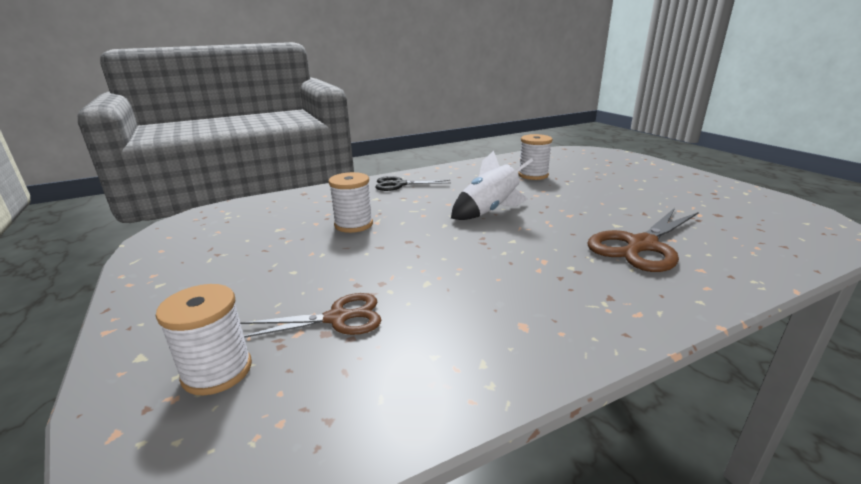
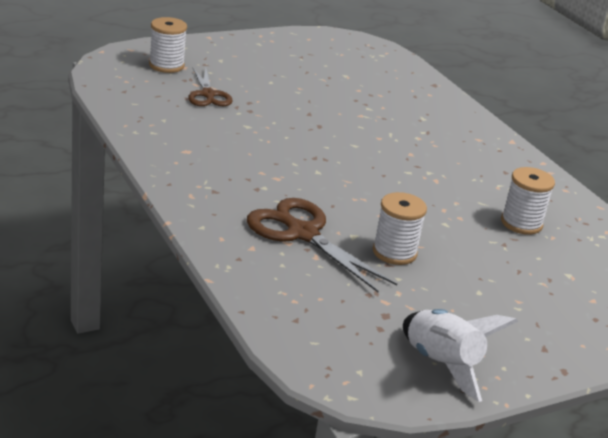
camera: 85 degrees right, 5 degrees up
(353, 225) = (354, 105): white spool -> white spool (394, 252)
(399, 184) = (468, 133): black scissors -> none
(489, 211) = (388, 172): white rocket -> white rocket (442, 364)

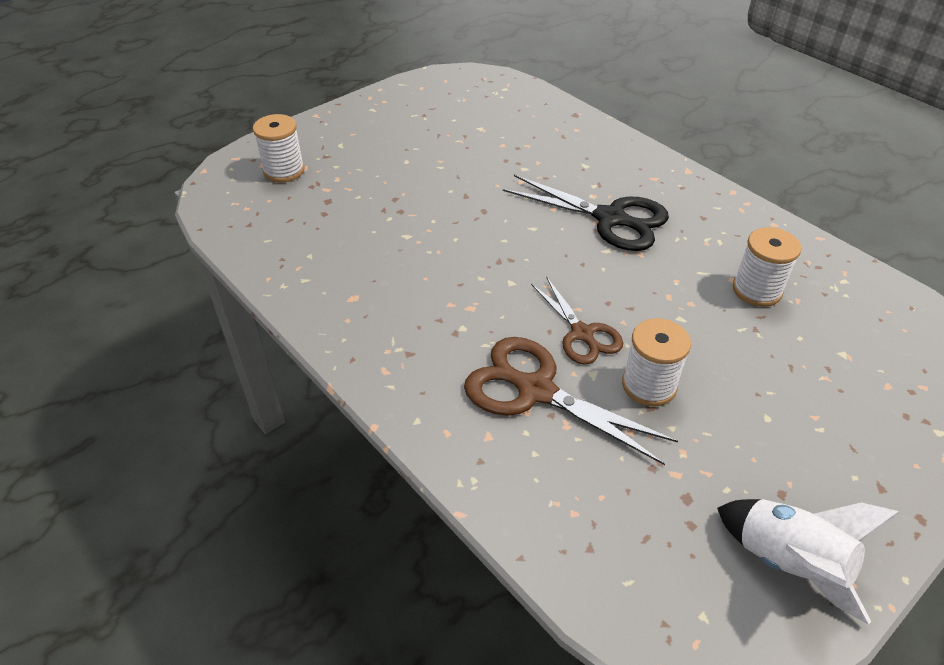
camera: 10 degrees left, 15 degrees up
(208, 95) = (345, 201): brown scissors -> brown scissors (582, 334)
(423, 154) = (610, 219): none -> black scissors

